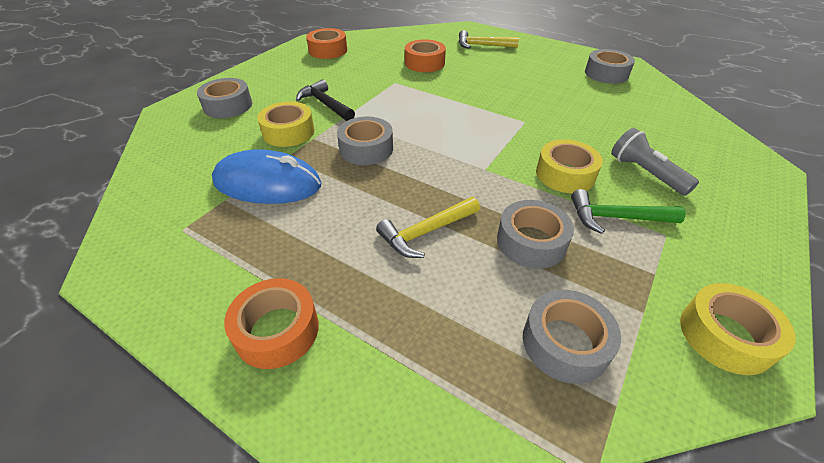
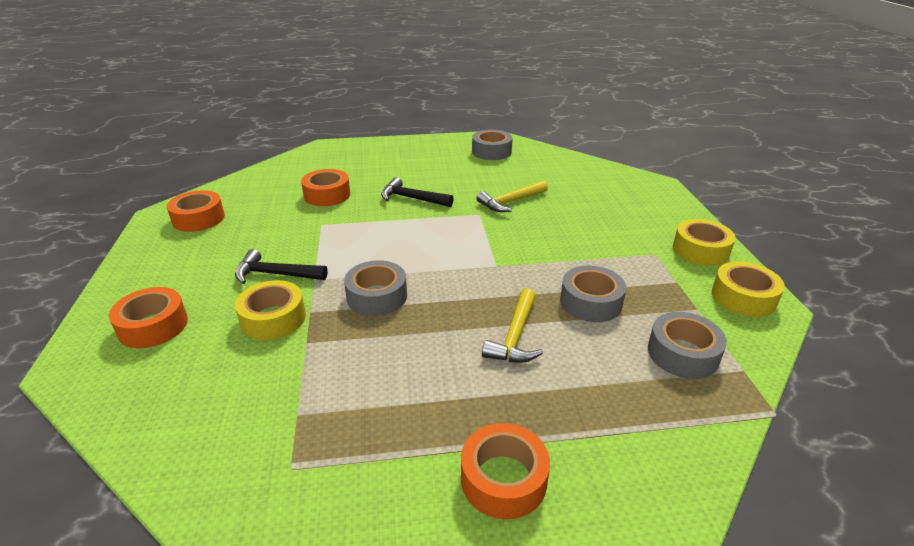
camera: 40 degrees left, 10 degrees down
(228, 106) = (153, 326): grey tape -> orange tape
(267, 183) = (322, 376): blue mouse -> none
(482, 45) = (361, 160): yellow hammer -> yellow hammer (510, 202)
(484, 88) = (412, 198): none -> black hammer
(565, 174) = (554, 243): yellow tape -> yellow tape (700, 250)
(616, 218) = (618, 257): green hammer -> none
(645, 173) = (600, 218): grey flashlight -> none

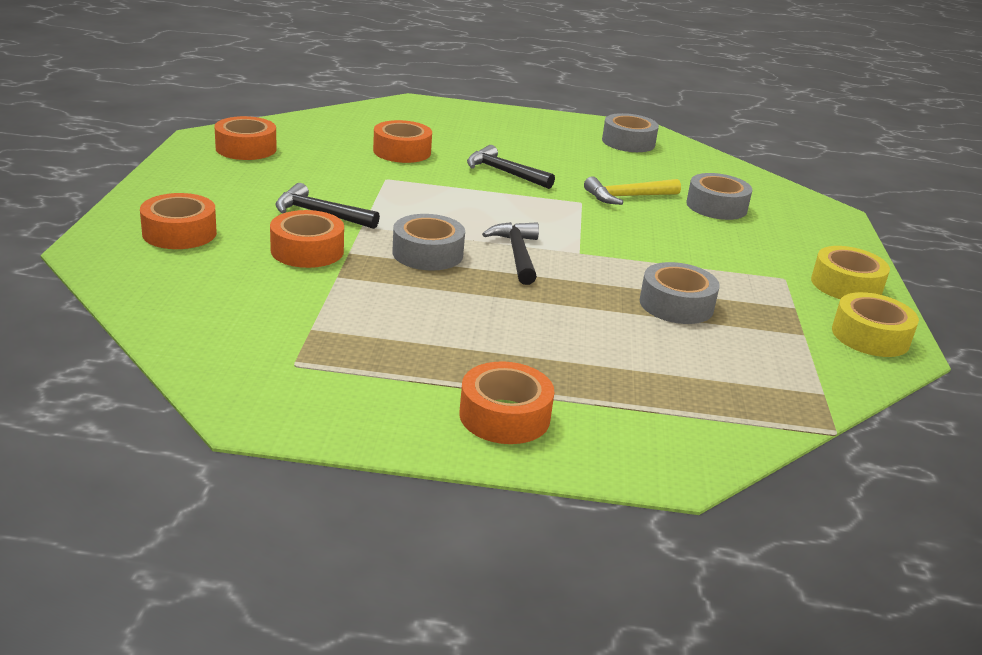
camera: 10 degrees right, 5 degrees down
(273, 318) = (307, 251): yellow tape -> orange tape
(449, 279) = (517, 254): none -> black hammer
(515, 336) = (571, 316): yellow hammer -> none
(682, 354) = (760, 367): grey tape -> grey tape (716, 206)

